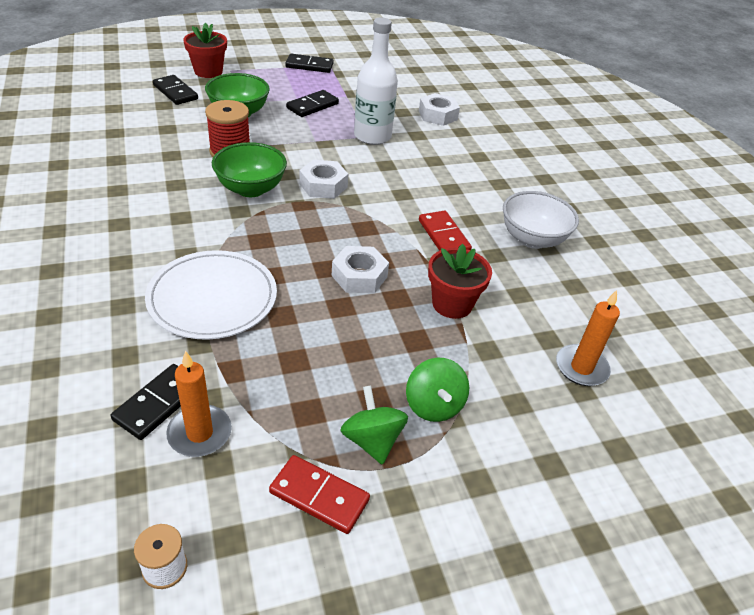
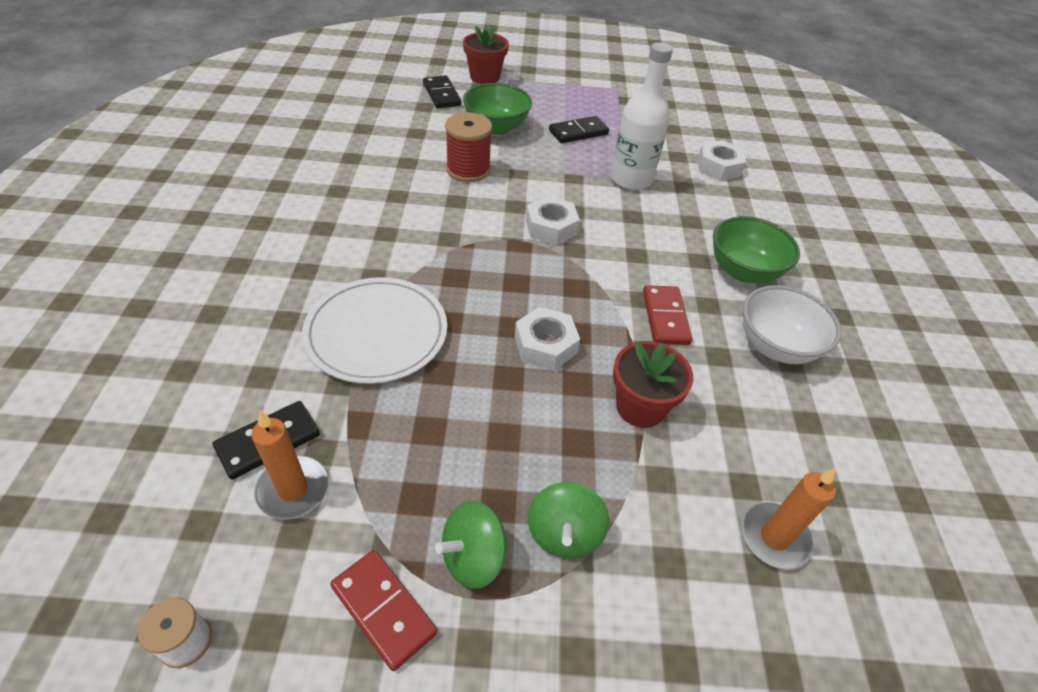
camera: 20 degrees right, 5 degrees up
(251, 189) = (471, 216): green bowl -> green bowl (743, 271)
(309, 66) = (594, 86): black domino -> none
(372, 440) = (473, 557): green spinning top -> green spinning top turned 120 degrees counterclockwise

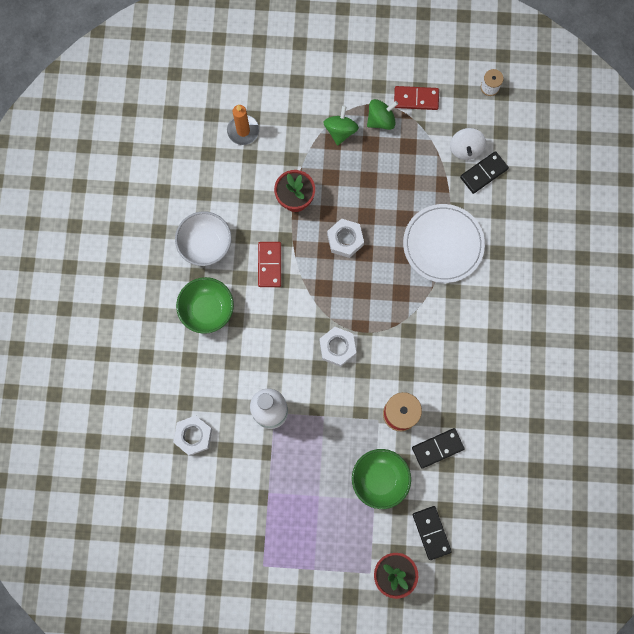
camera: 175 degrees left, 30 degrees up
(293, 489) = (465, 149): orange candle -> white spinning top
(384, 609) = (416, 99): red domino -> red domino turned 45 degrees counterclockwise
(578, 132) = (308, 478): black domino -> black domino (437, 448)

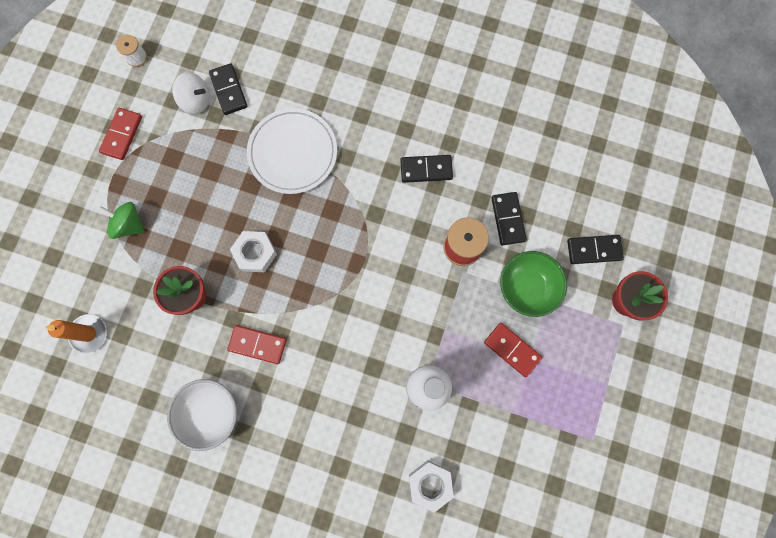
camera: 75 degrees left, 0 degrees up
(207, 310) = (288, 430): green bowl -> none
(321, 478) = (512, 350): none -> red domino
(337, 347) = (373, 294): white nut -> none
(381, 120) = (132, 178): green spinning top -> none
(462, 364) = (426, 169): none -> black domino

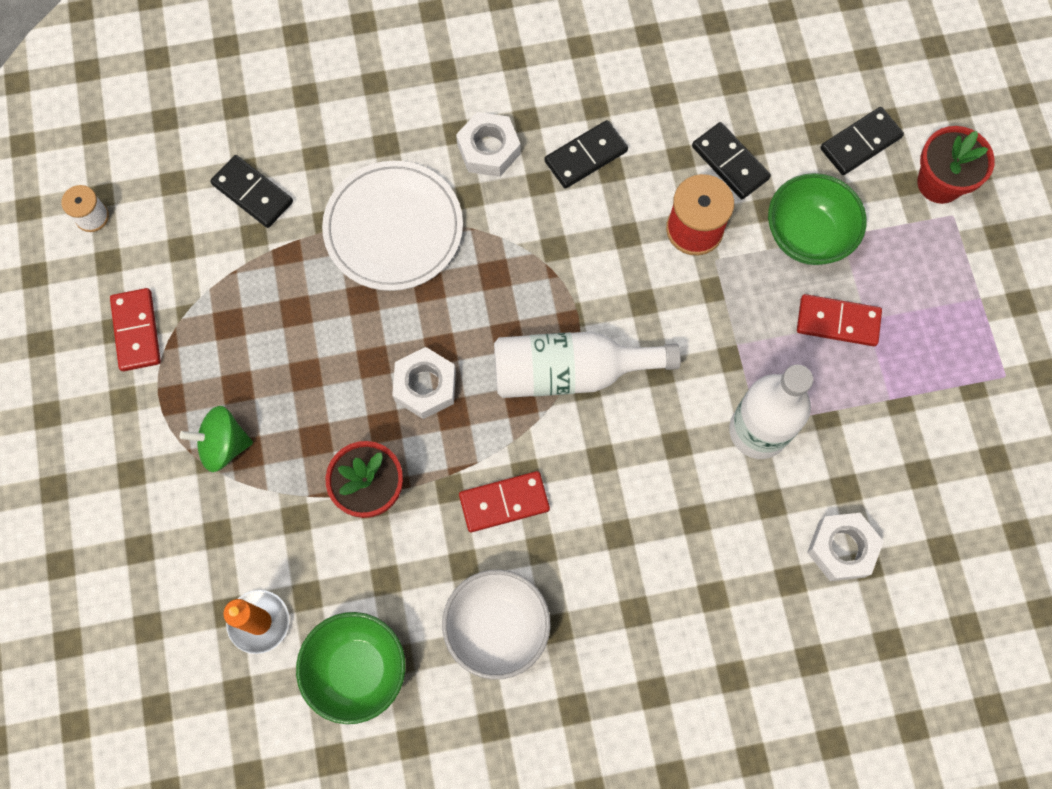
camera: 30 degrees left, 5 degrees down
(123, 391) = (357, 669): none -> green bowl
(196, 101) = (215, 230): white spinning top -> none
(340, 291) = (570, 372): none -> white bottle
(373, 135) = (488, 149): none -> white nut

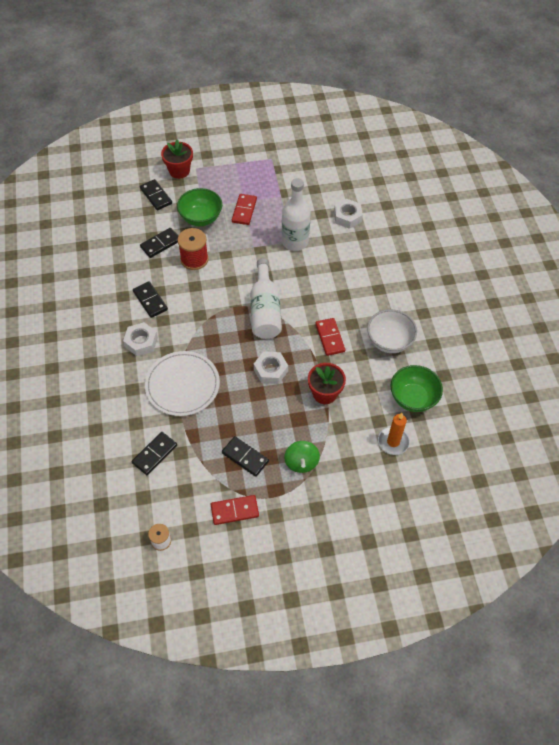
camera: 90 degrees left, 15 degrees down
(239, 344) = (245, 457): none -> black domino

